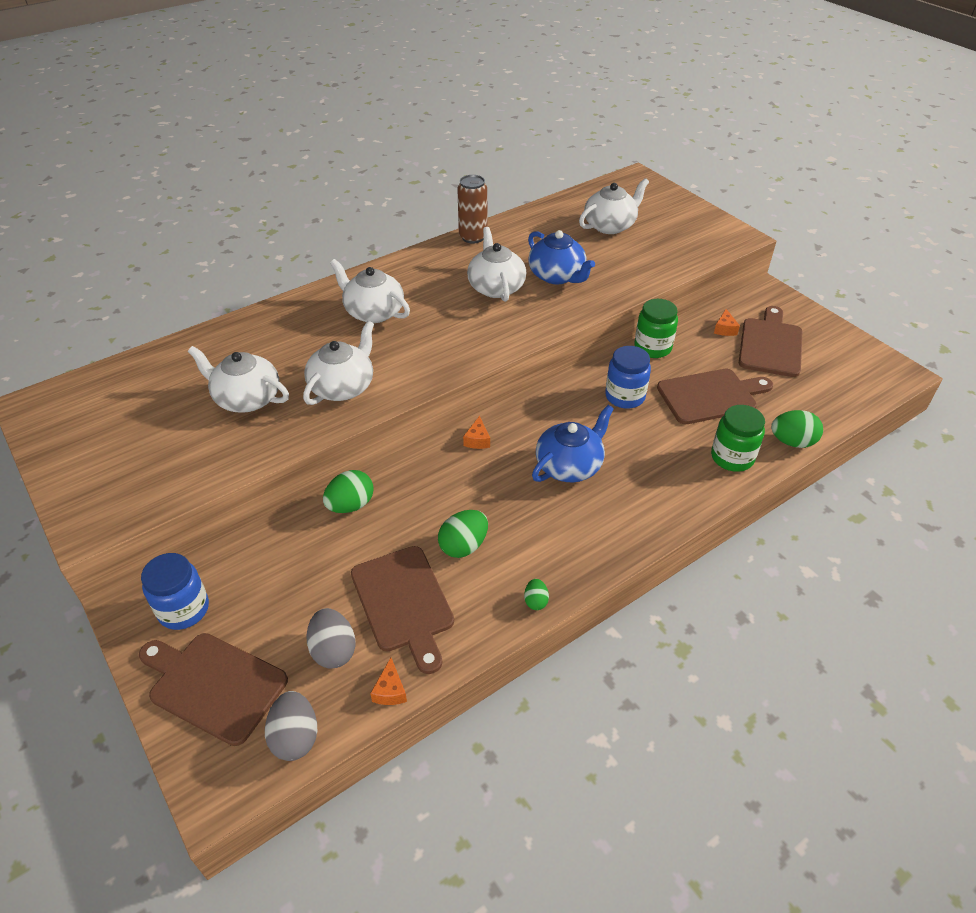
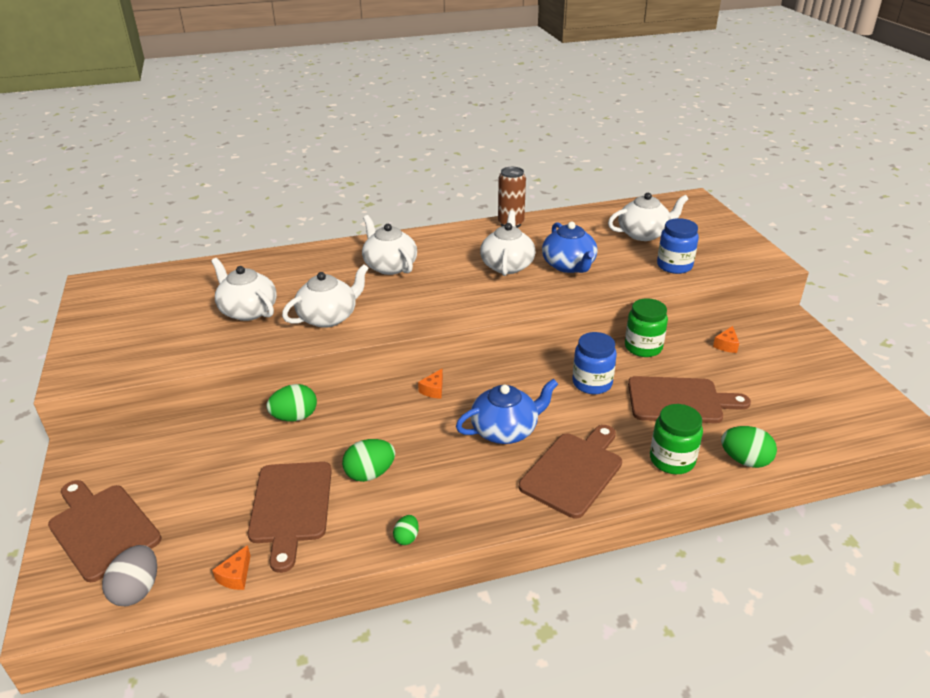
camera: 20 degrees right, 10 degrees down
(183, 609) = (117, 464): blue jar -> blue jar (674, 266)
(333, 650) = (210, 529): grey egg -> none
(771, 345) = (768, 368): brown cutting board -> brown cutting board (574, 471)

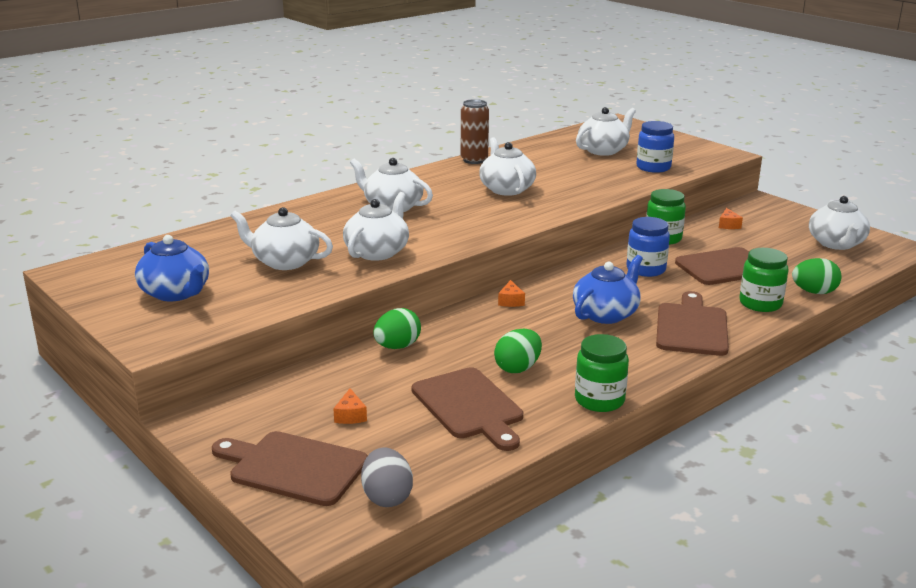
camera: 25 degrees left, 10 degrees down
(236, 576) = (473, 463): orange cheese -> orange cheese (350, 415)
(406, 538) = (599, 400): green egg -> green jar
(569, 266) = (563, 181): blue teapot -> blue teapot (176, 293)
(827, 399) = (836, 244): none -> white teapot

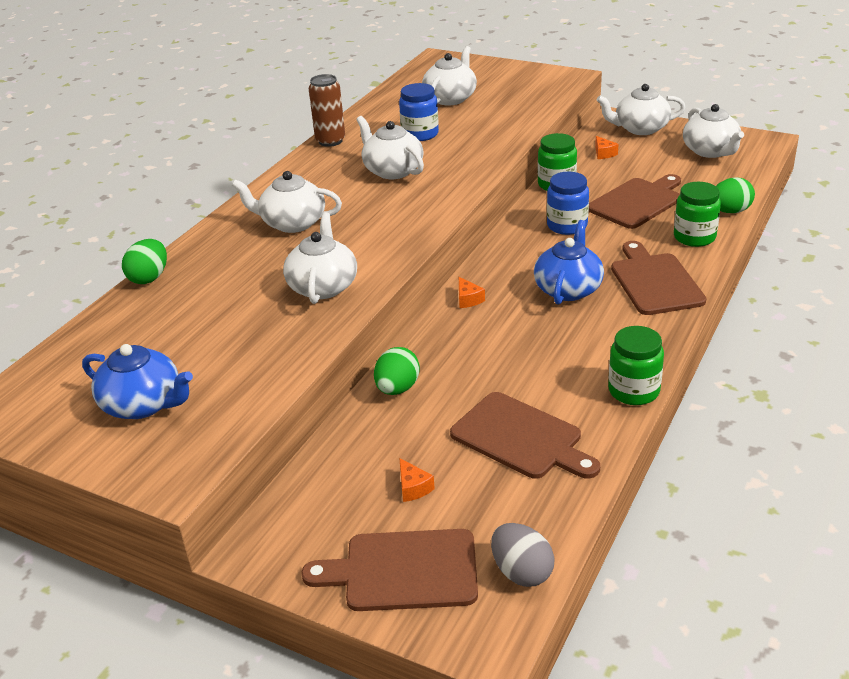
camera: 20 degrees left, 10 degrees up
(284, 262) = (233, 327): white teapot -> white teapot (640, 129)
(518, 368) = (533, 378): green egg -> green egg (149, 278)
(653, 167) = (514, 109): blue jar -> blue jar (420, 134)

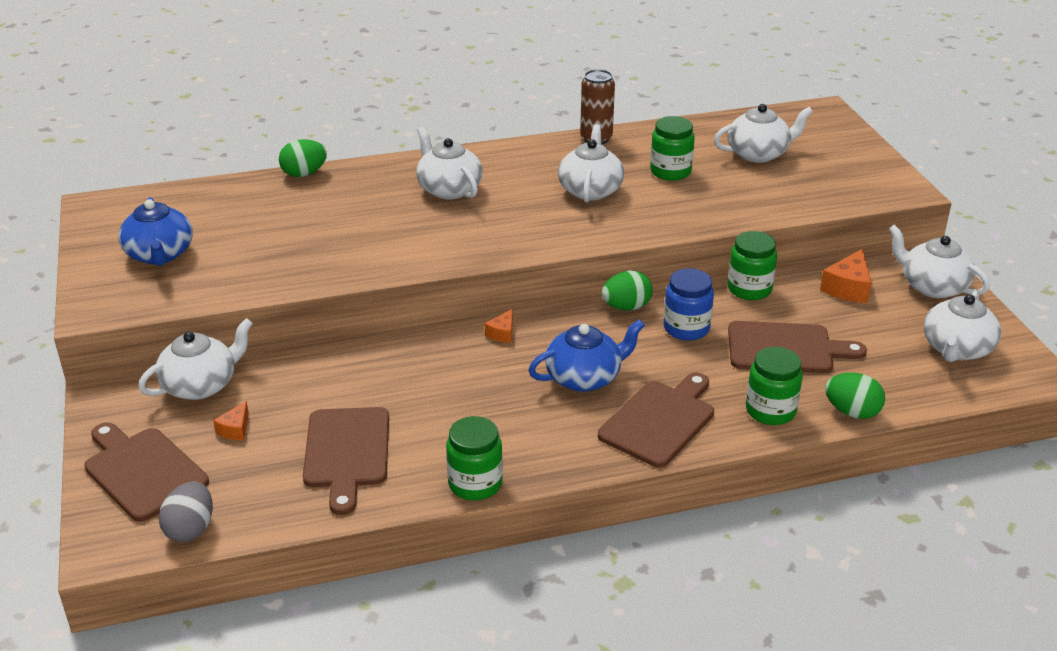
camera: 45 degrees right, 0 degrees up
(323, 286) = (379, 248): white teapot -> white teapot (201, 385)
(397, 388) = (343, 361): green egg -> green egg (626, 307)
(420, 134) = (670, 171): blue jar -> green jar
(604, 153) = (848, 288): orange cheese -> orange cheese, size x1.72

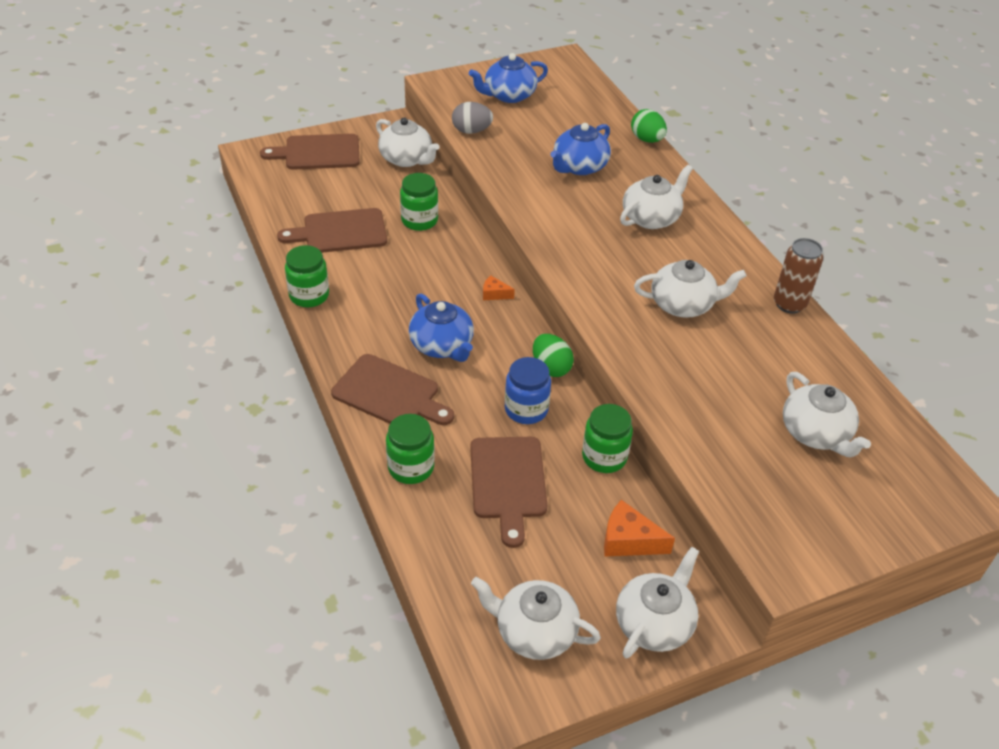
camera: 80 degrees right, 10 degrees up
(143, 471) = (318, 153): brown cutting board -> brown cutting board turned 135 degrees counterclockwise
(190, 529) = (265, 180): grey egg -> grey egg (471, 131)
(235, 429) = (361, 181): orange cheese -> none
(339, 221) = (579, 167): none -> blue teapot
(670, 171) = (743, 361): green jar -> green jar (419, 220)
(852, 412) = (415, 528): green egg -> none

